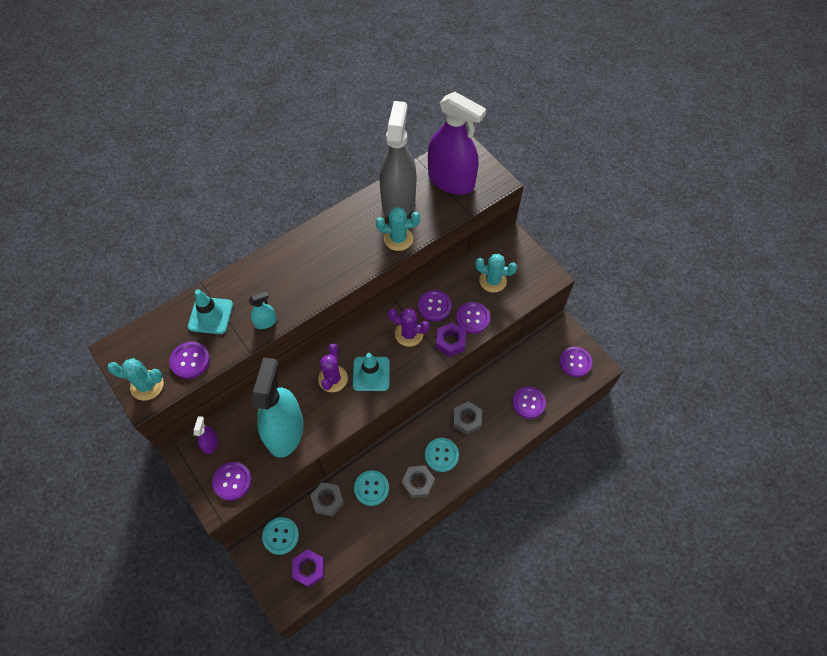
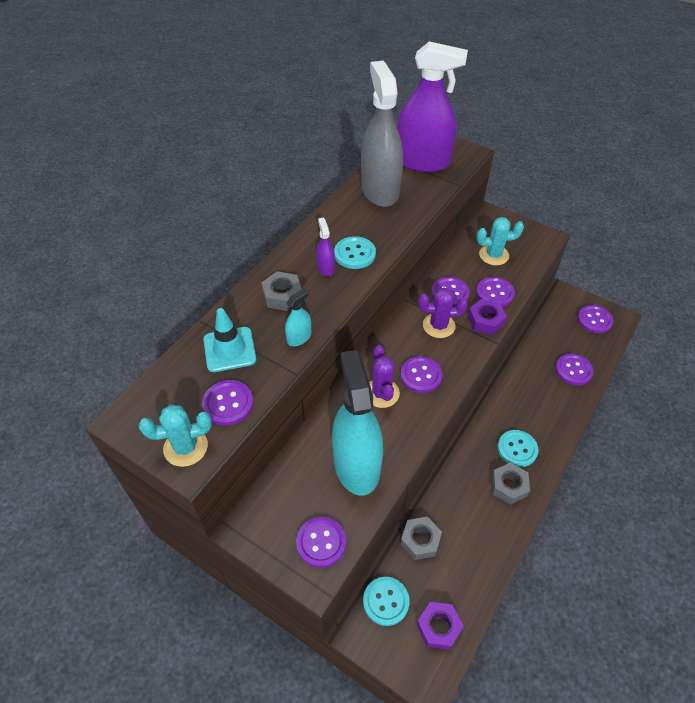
camera: 20 degrees left, 10 degrees down
(211, 443) = (273, 508): purple spray bottle -> purple spray bottle (325, 268)
(371, 374) = (421, 375): turquoise traffic cone -> purple button
(371, 488) = (462, 509): turquoise button -> turquoise button (354, 254)
(398, 239) = (400, 222): turquoise cactus -> none
(467, 420) = (523, 405): grey nut -> grey nut (282, 296)

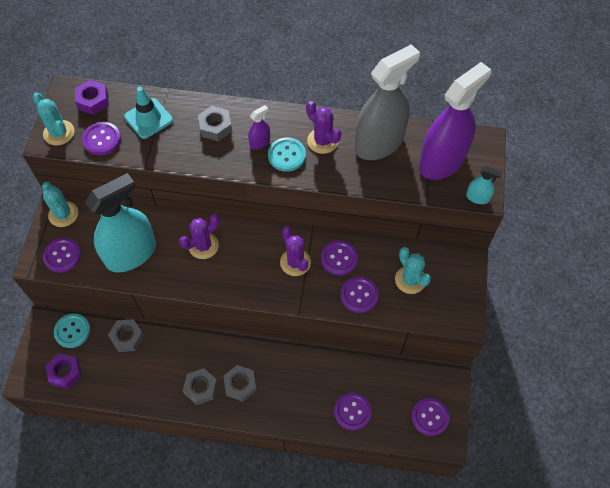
camera: 65 degrees right, 10 degrees up
(260, 523) = (63, 214): none -> turquoise cactus
(299, 337) = (178, 155): turquoise spray bottle -> turquoise spray bottle (477, 197)
(354, 224) = (322, 141): none -> purple cactus
(421, 375) = (234, 267): purple button -> none
(422, 162) = (442, 161): purple spray bottle -> purple spray bottle turned 120 degrees counterclockwise
(485, 320) = (320, 297): purple nut -> purple nut (93, 101)
(517, 449) = (240, 385): turquoise button -> grey nut

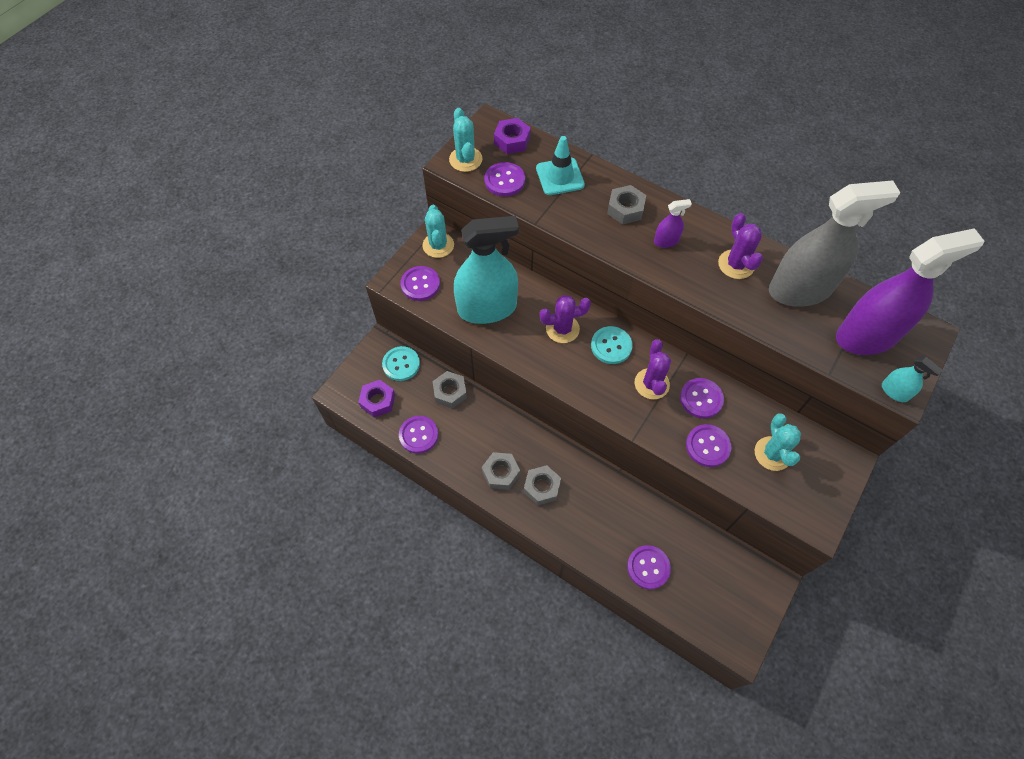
camera: 25 degrees right, 0 degrees up
(286, 155) = (690, 265): turquoise button -> turquoise button (611, 346)
(430, 417) = (732, 612): purple button -> purple button (418, 435)

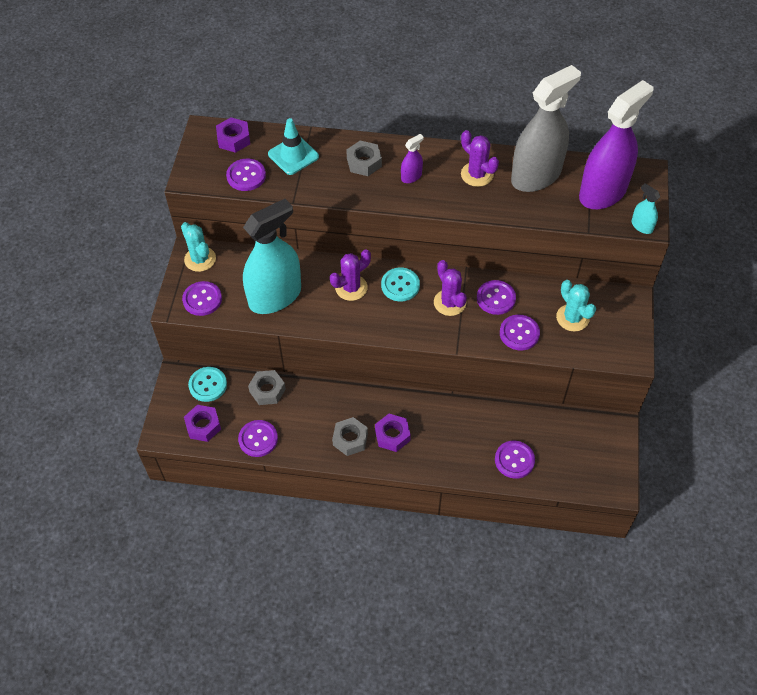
camera: 25 degrees left, 5 degrees down
(465, 159) = (200, 170): turquoise cactus -> none
(542, 487) = (392, 435): grey nut -> purple nut
(894, 391) = (642, 226): turquoise spray bottle -> turquoise spray bottle turned 150 degrees counterclockwise

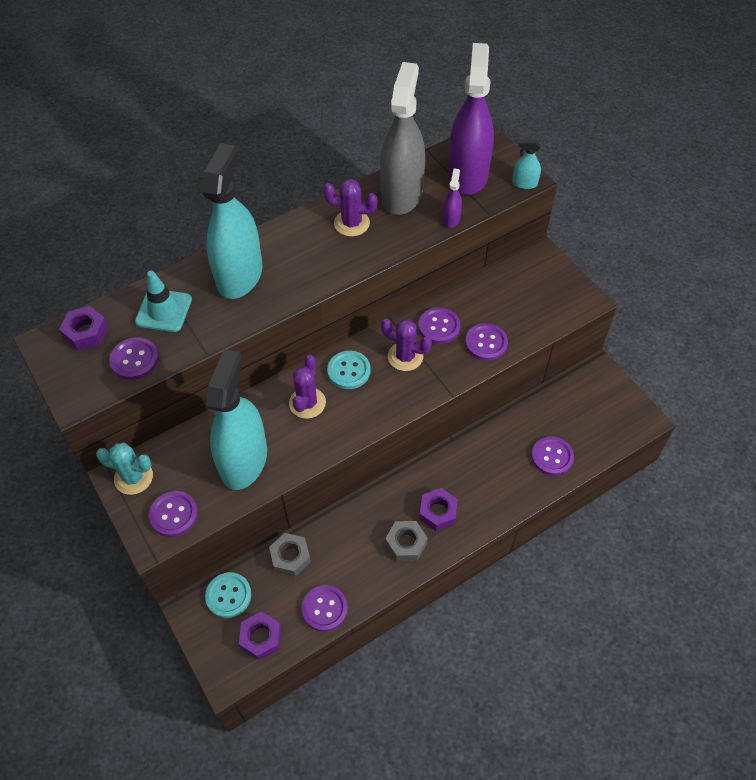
camera: 40 degrees left, 0 degrees up
(364, 162) = (239, 275): grey nut -> turquoise spray bottle
(411, 176) = (296, 260): purple spray bottle -> purple spray bottle (451, 219)
(572, 318) = (513, 301): turquoise cactus -> none

